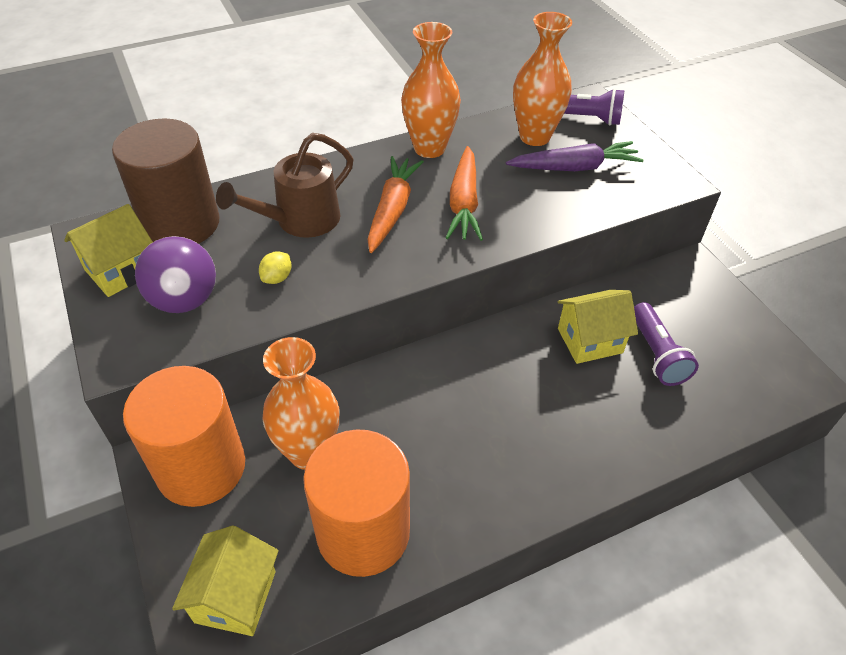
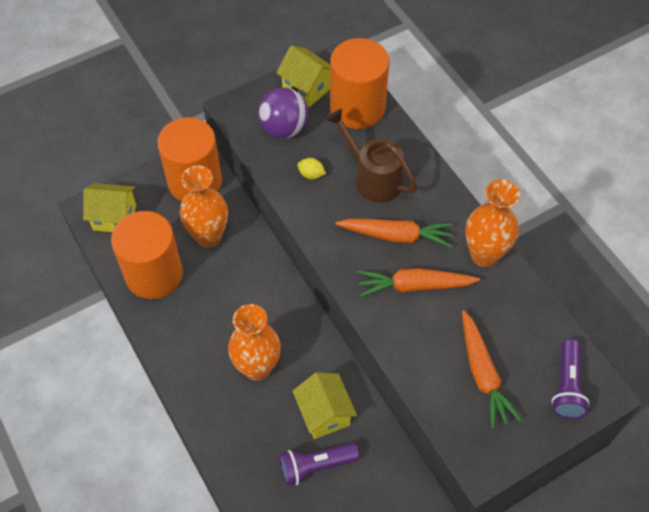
camera: 85 degrees right, 10 degrees up
(181, 224) = (357, 108): brown cylinder -> orange cylinder
(534, 137) = (523, 340): orange vase -> orange vase (257, 368)
(574, 167) = (482, 374): purple carrot -> orange carrot

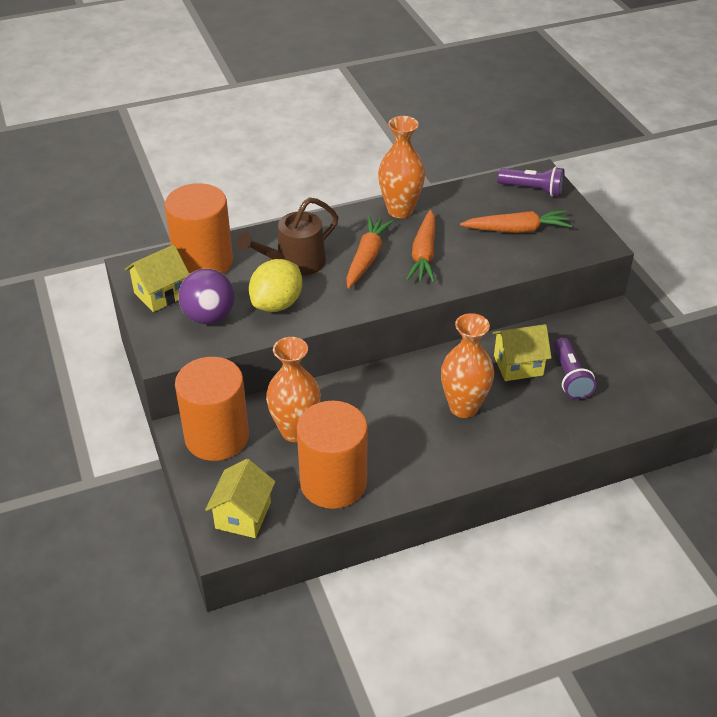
camera: 80 degrees left, 15 degrees down
(311, 174) = (277, 304): yellow lemon -> yellow lemon, size x2.20

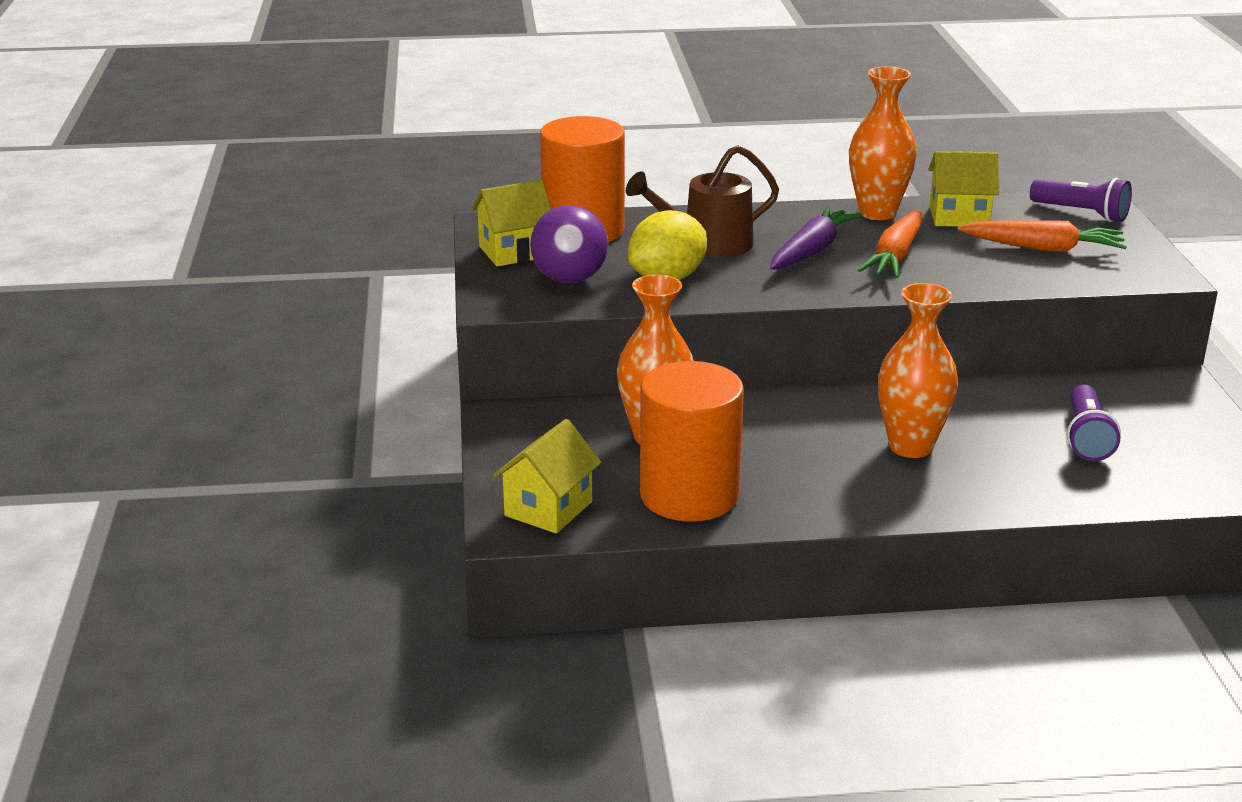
camera: 15 degrees right, 15 degrees down
(217, 437) = (543, 427): orange cylinder -> none
(367, 258) = (811, 251): orange carrot -> purple carrot
(518, 365) = (1010, 415): yellow house -> yellow house (959, 217)

